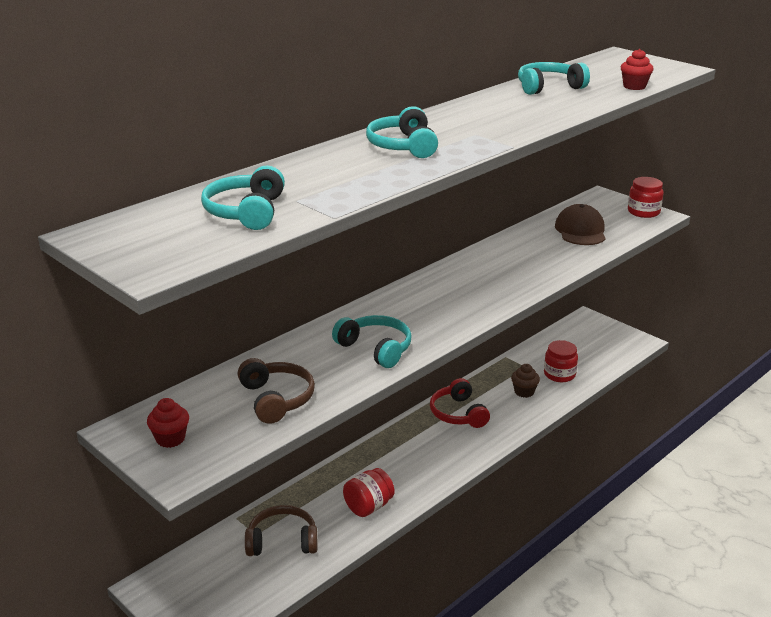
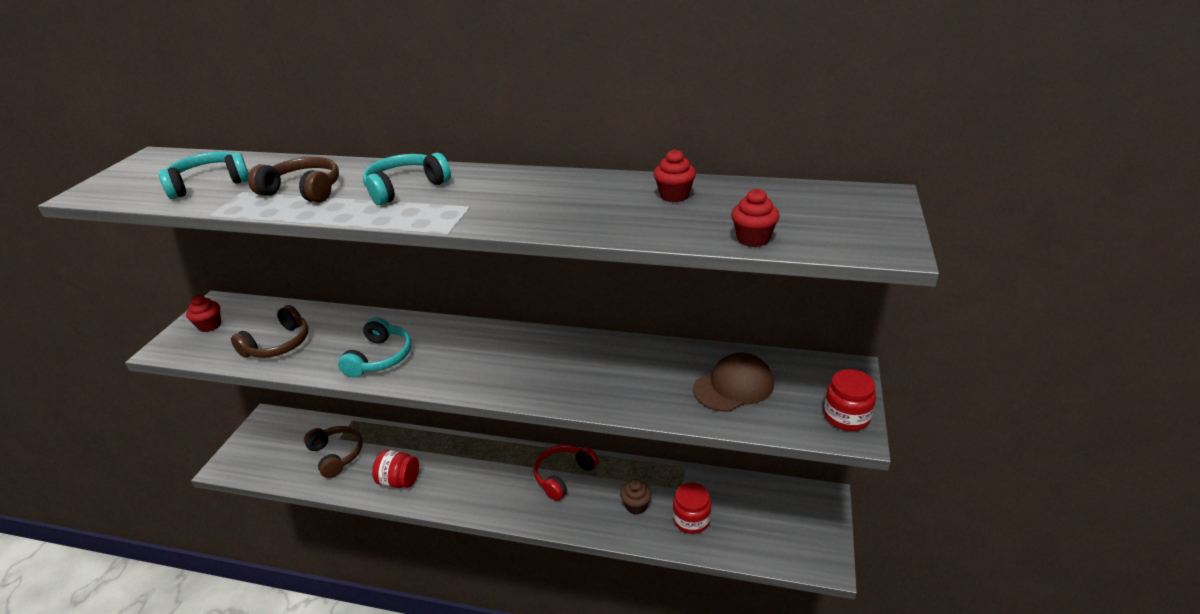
camera: 60 degrees right, 5 degrees up
(342, 178) = (303, 191): none -> brown headphones
(548, 87) = (674, 195): turquoise headphones -> red cupcake

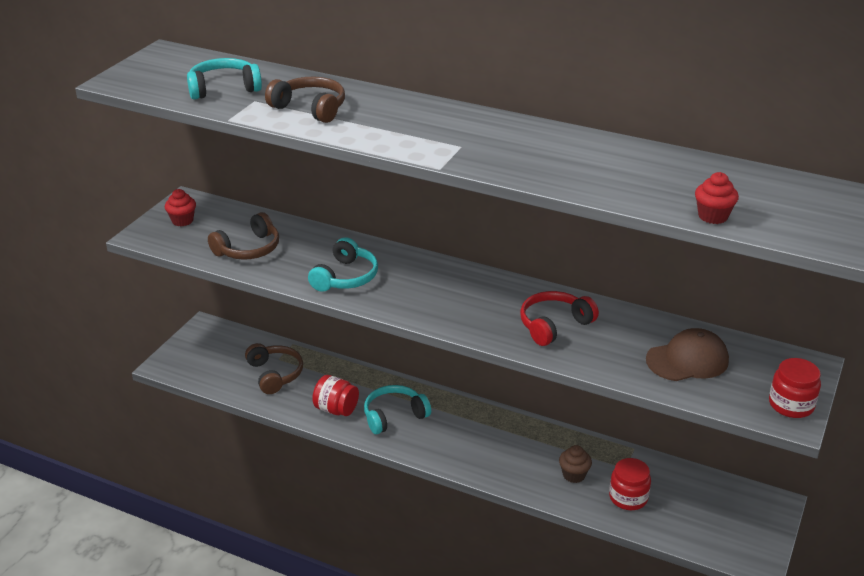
camera: 10 degrees right, 0 degrees up
(405, 188) = (403, 119): turquoise headphones -> turquoise headphones (394, 416)
(563, 476) = (504, 434): red headphones -> red headphones (554, 325)
(674, 195) = (653, 165): red cupcake -> none

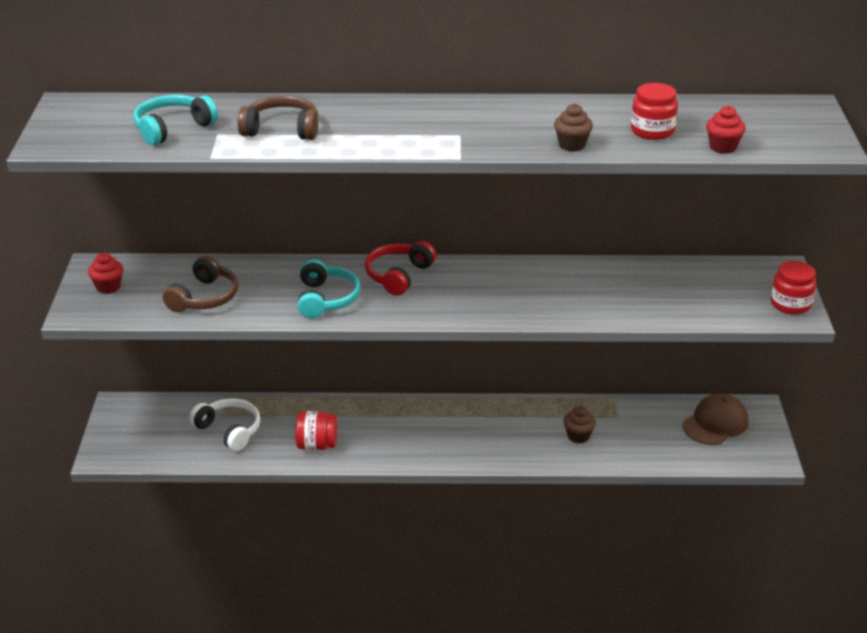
camera: 25 degrees left, 0 degrees up
(275, 374) = (229, 430): brown headphones -> white headphones
(394, 416) = (378, 434): turquoise headphones -> none
(554, 325) = (553, 291): red headphones -> red headphones (398, 276)
(558, 179) = (572, 145): none -> brown cupcake
(628, 498) = (637, 441): red jar -> red jar (652, 131)
(687, 360) = (685, 291): brown cap -> brown cap (715, 423)

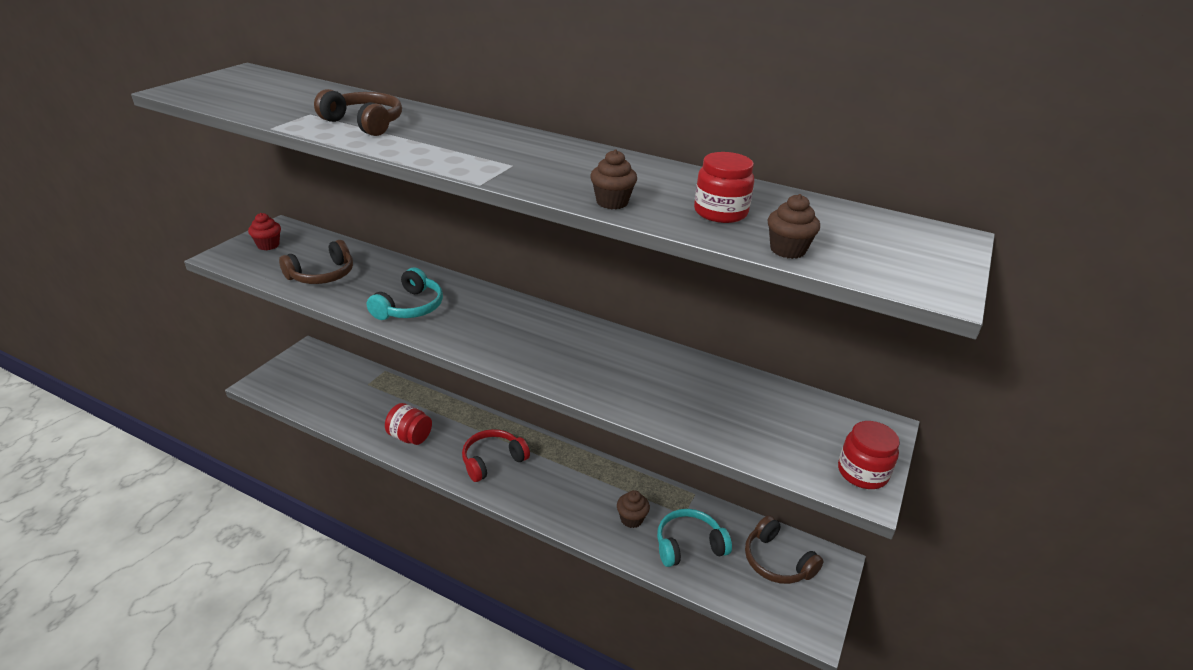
camera: 25 degrees right, 0 degrees up
(172, 128) = (284, 102): turquoise headphones -> turquoise headphones (689, 545)
(229, 430) = (360, 399): white headphones -> none
(398, 276) = (490, 307): red headphones -> red headphones (492, 461)
(715, 423) = (776, 561): brown cap -> brown headphones
(723, 147) = (787, 250): red cupcake -> brown cupcake

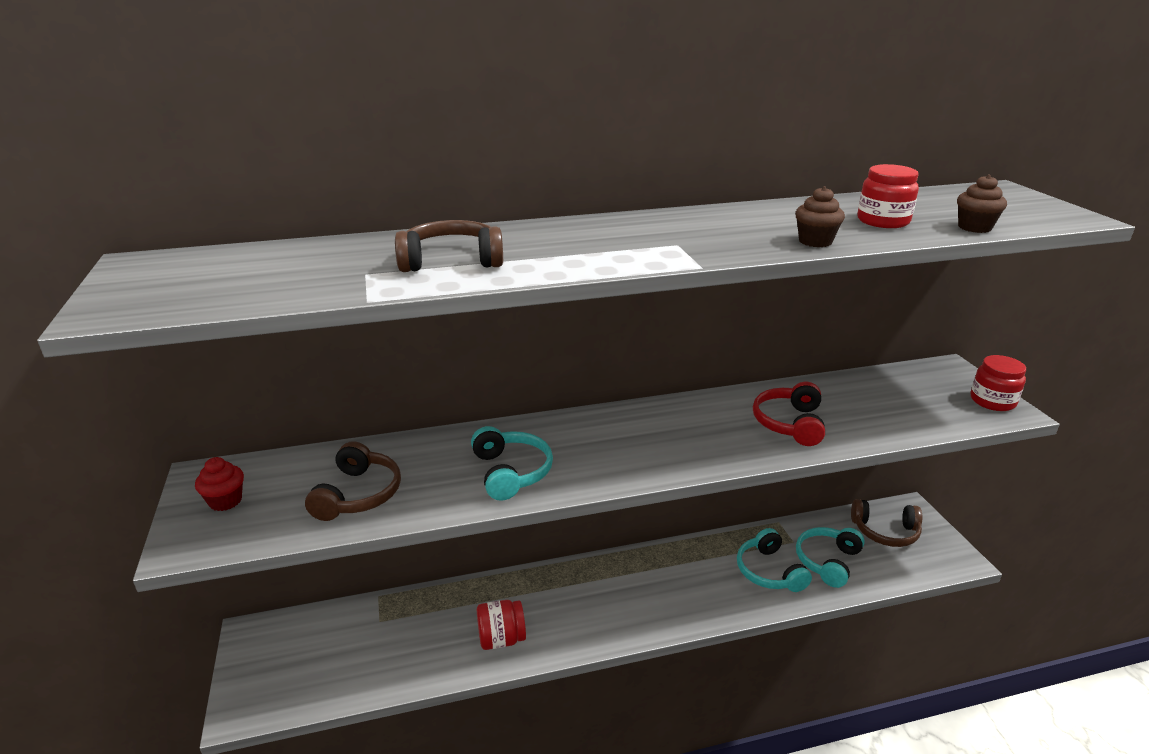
camera: 40 degrees left, 5 degrees down
(492, 461) = (606, 605): red headphones -> red headphones (789, 423)
(631, 519) = (769, 571): brown cupcake -> turquoise headphones

